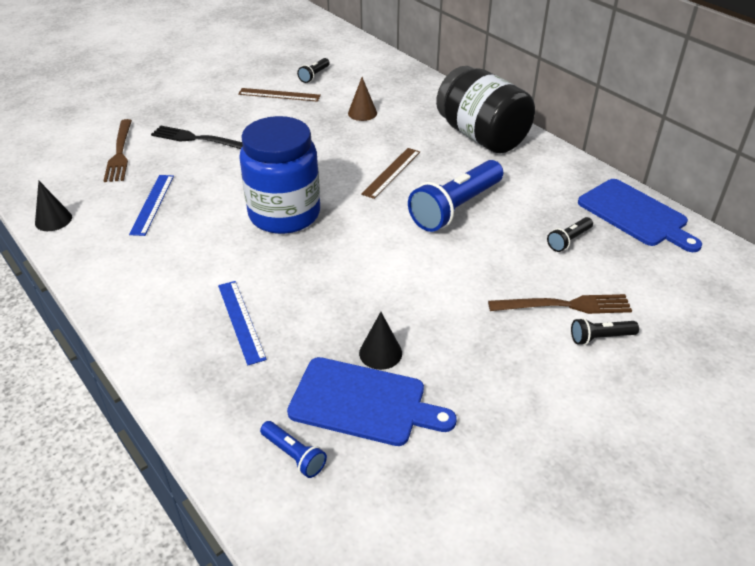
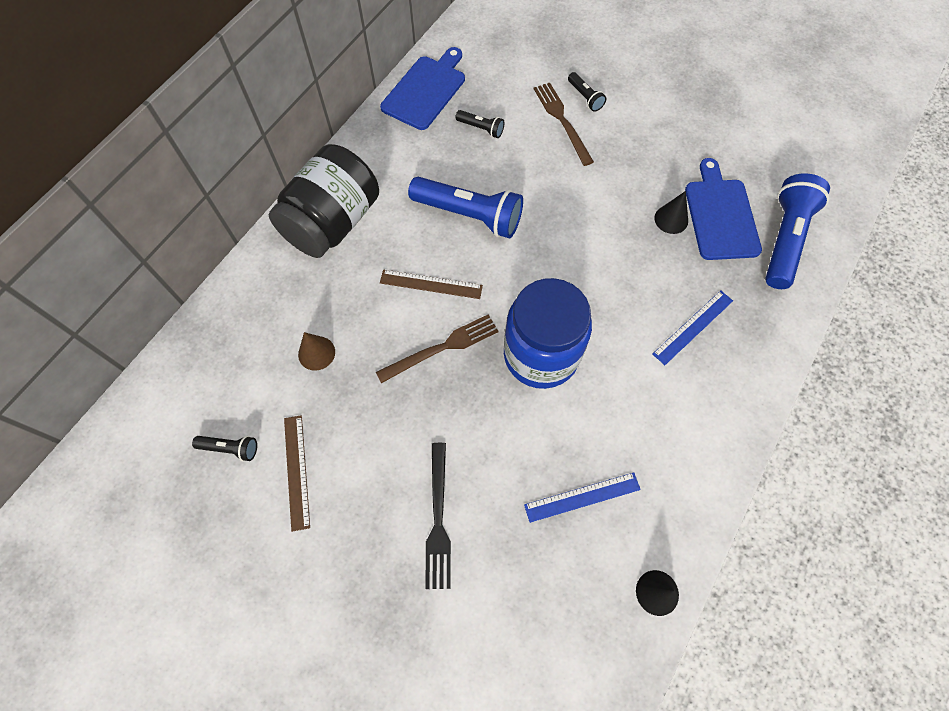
camera: 110 degrees left, 25 degrees up
(120, 153) = (503, 605): brown fork -> brown fork (442, 348)
(294, 455) = (784, 240): blue flashlight -> blue flashlight, size x2.15

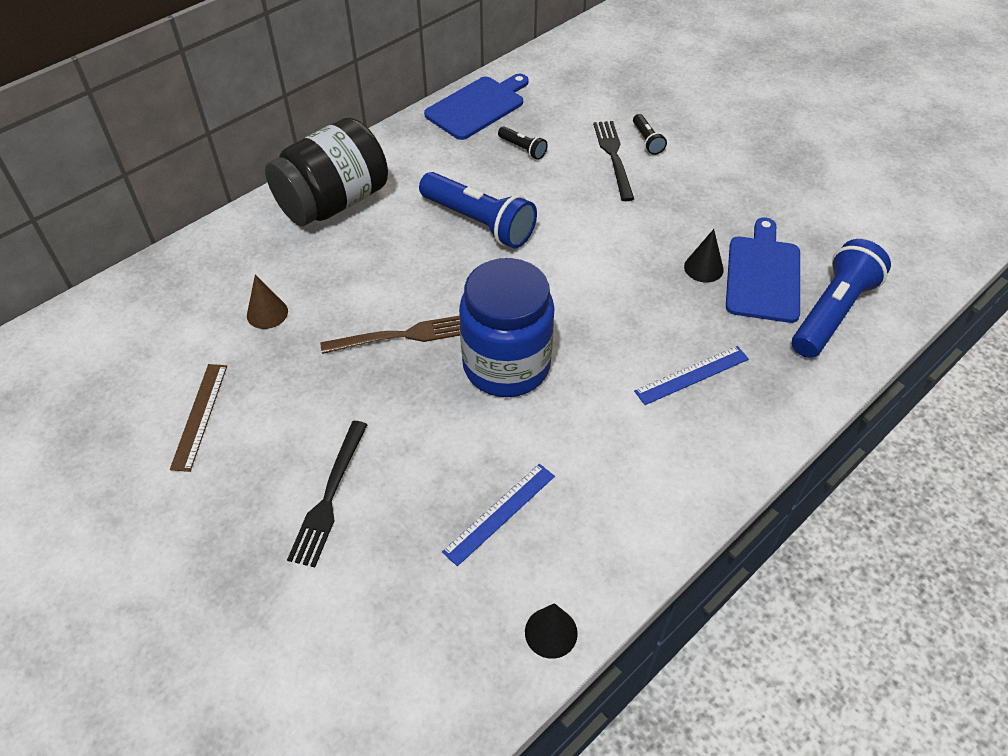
camera: 15 degrees right, 15 degrees down
(230, 448) = (142, 379): black flashlight -> none
(431, 284) = (413, 276): brown ruler -> none
(562, 121) = (613, 157): brown fork -> black fork
(582, 497) = (499, 513): blue ruler -> blue ruler turned 45 degrees counterclockwise

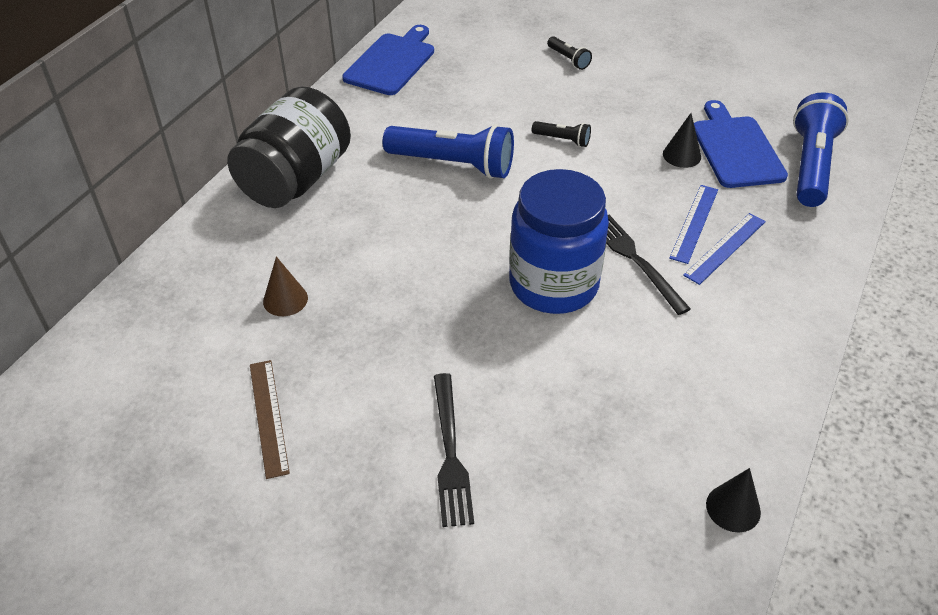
camera: 20 degrees left, 5 degrees down
(400, 336) = (436, 285): brown fork -> none
(499, 513) = (624, 417): blue ruler -> blue ruler (694, 223)
(522, 149) = (457, 90): black flashlight -> black flashlight (562, 140)
(613, 157) = (546, 79): black fork -> black fork (635, 260)

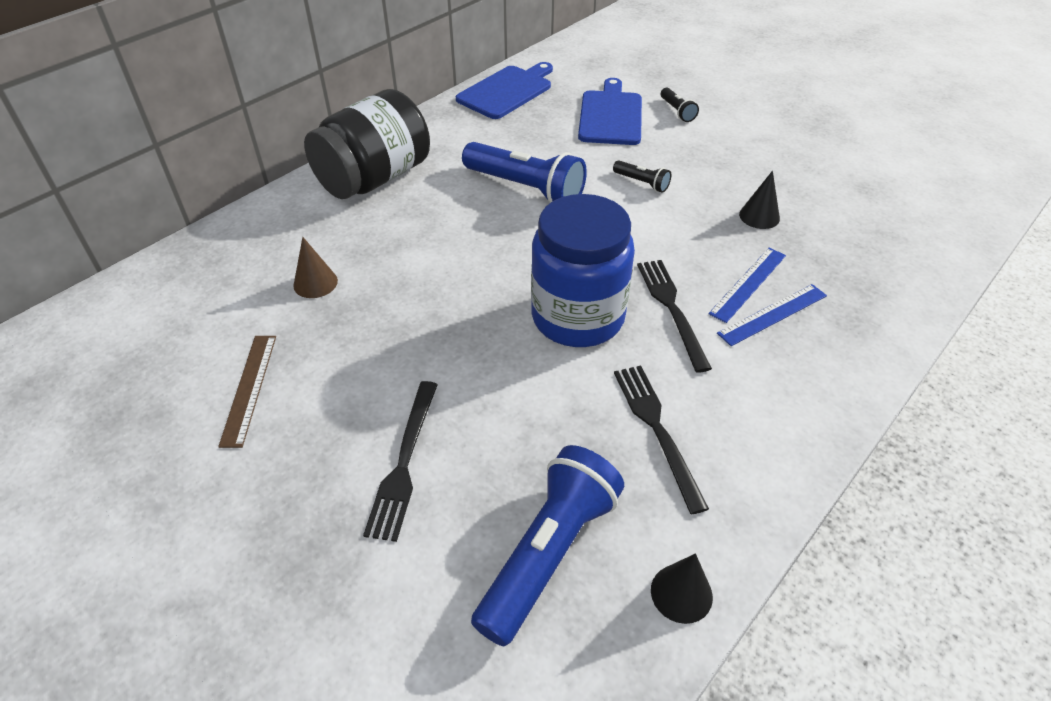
camera: 15 degrees right, 0 degrees up
(663, 373) = (657, 429): none -> black fork
(735, 149) = (819, 219): blue cutting board -> blue cutting board (610, 115)
(811, 166) = (897, 249): blue flashlight -> blue flashlight (548, 553)

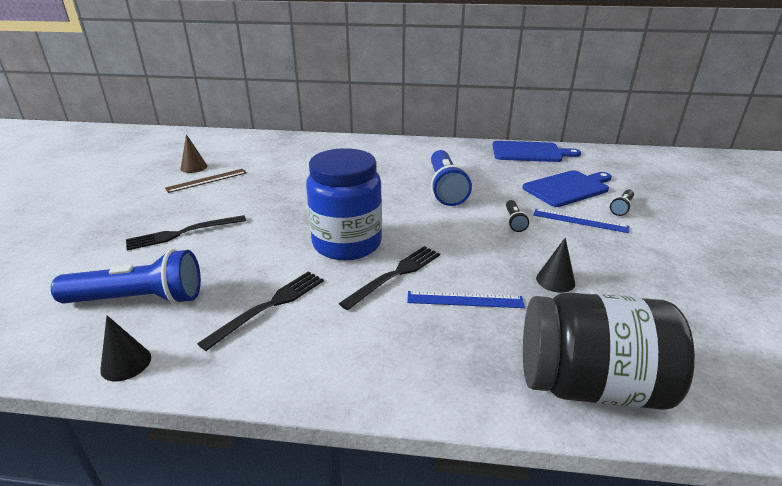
camera: 55 degrees right, 15 degrees down
(315, 283) = (293, 167): brown cone -> brown cone (194, 167)
(374, 178) = (391, 150): black jar -> black jar (589, 384)
(772, 314) = (443, 322): blue ruler -> blue ruler (580, 221)

